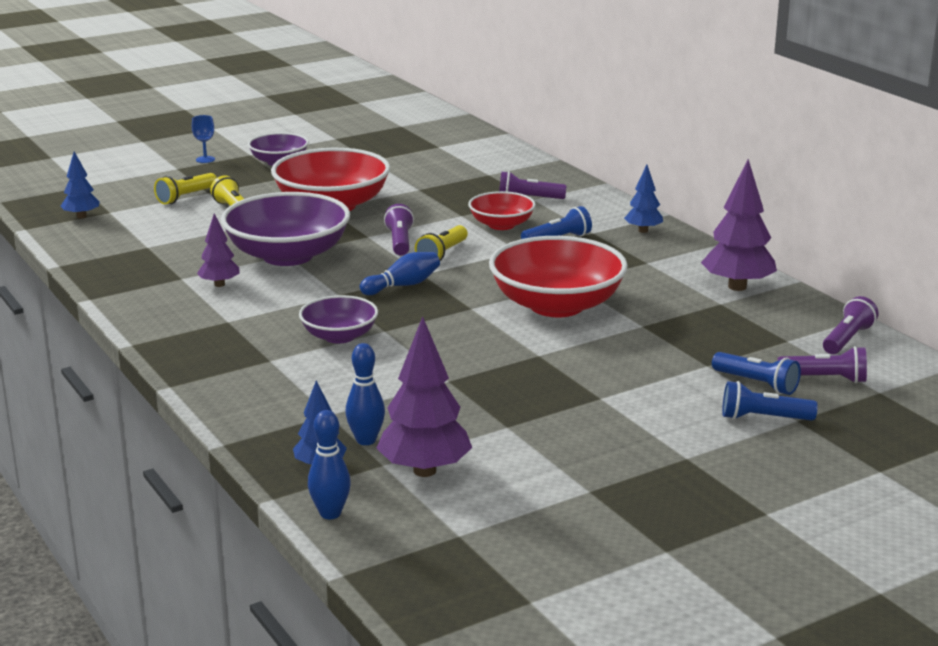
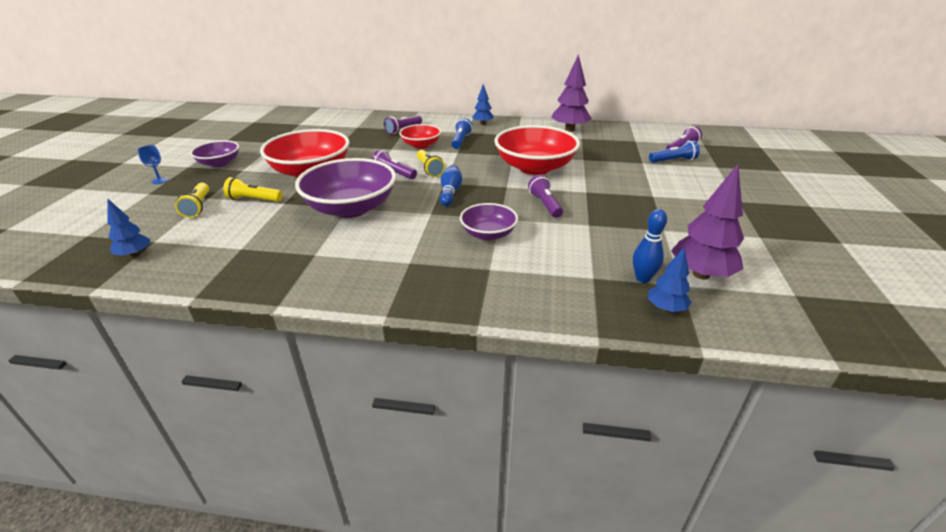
camera: 50 degrees left, 10 degrees up
(219, 284) = (350, 245): purple tree -> none
(330, 513) = (739, 331): blue bowling pin -> none
(763, 418) = (710, 172): blue flashlight -> none
(847, 339) = (647, 131): purple flashlight -> purple flashlight (545, 204)

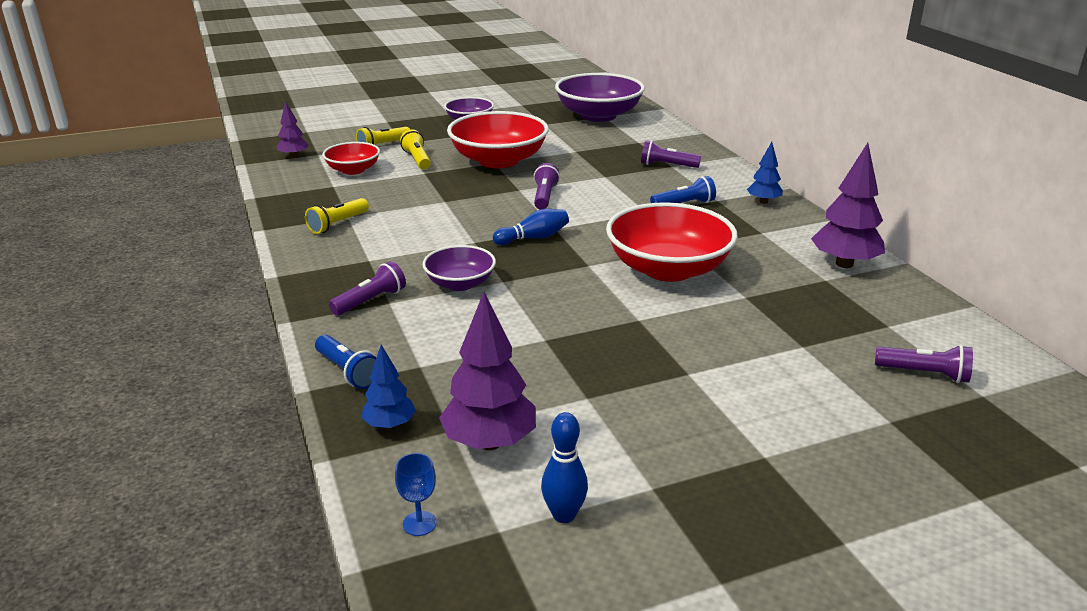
camera: 60 degrees right, 5 degrees down
(135, 255) = (293, 156): blue tree -> purple tree
(160, 180) = (412, 116): blue goblet -> blue goblet (419, 523)
(351, 208) = (445, 202): purple bowl -> purple bowl (598, 116)
(421, 145) = (637, 187): red bowl -> red bowl (353, 170)
(429, 169) = (578, 211): yellow flashlight -> yellow flashlight (338, 224)
(545, 204) = (567, 299): purple flashlight -> purple flashlight (370, 301)
(643, 278) = (444, 399): blue bowling pin -> blue bowling pin (564, 515)
(673, 160) = (852, 373): blue flashlight -> blue flashlight (348, 372)

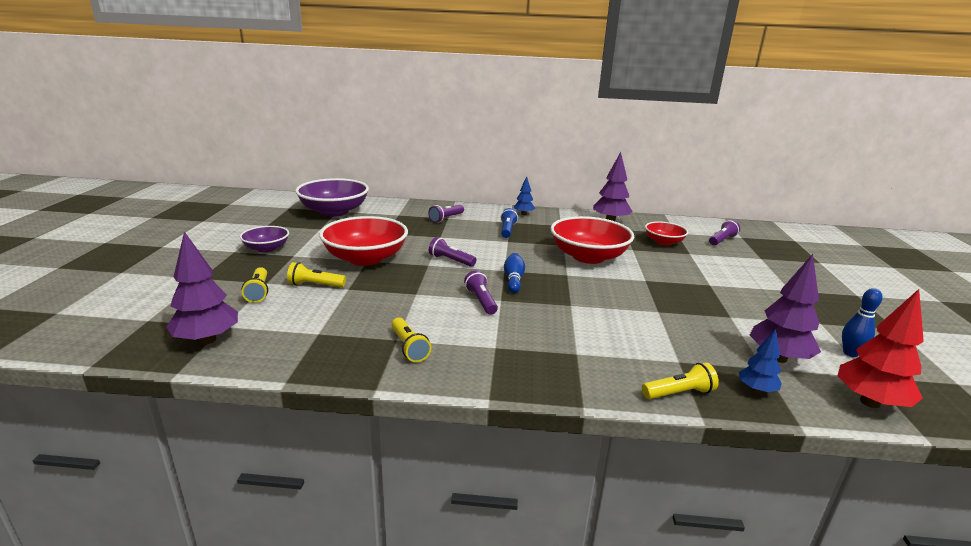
camera: 65 degrees left, 5 degrees down
(293, 156) = (207, 340): purple tree -> purple tree, size x1.75
(348, 372) = (679, 393): blue flashlight -> yellow flashlight
(353, 170) = (295, 316): red bowl -> red bowl (663, 242)
(370, 301) = (569, 361): purple flashlight -> purple flashlight (481, 301)
(419, 523) = (869, 402): blue goblet -> red tree
(460, 283) = (564, 320): purple bowl -> none

